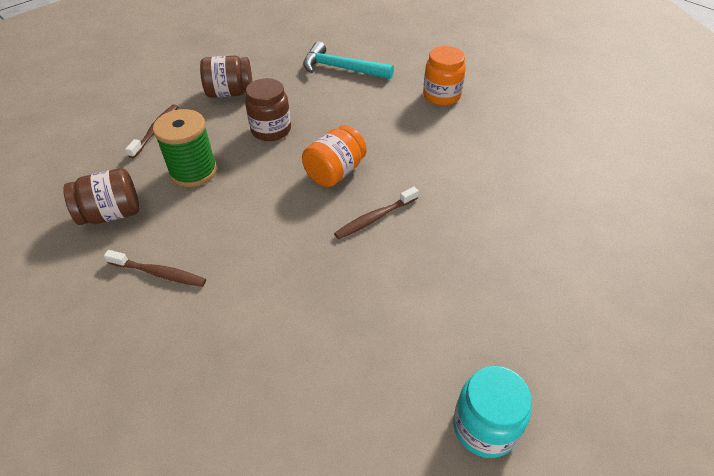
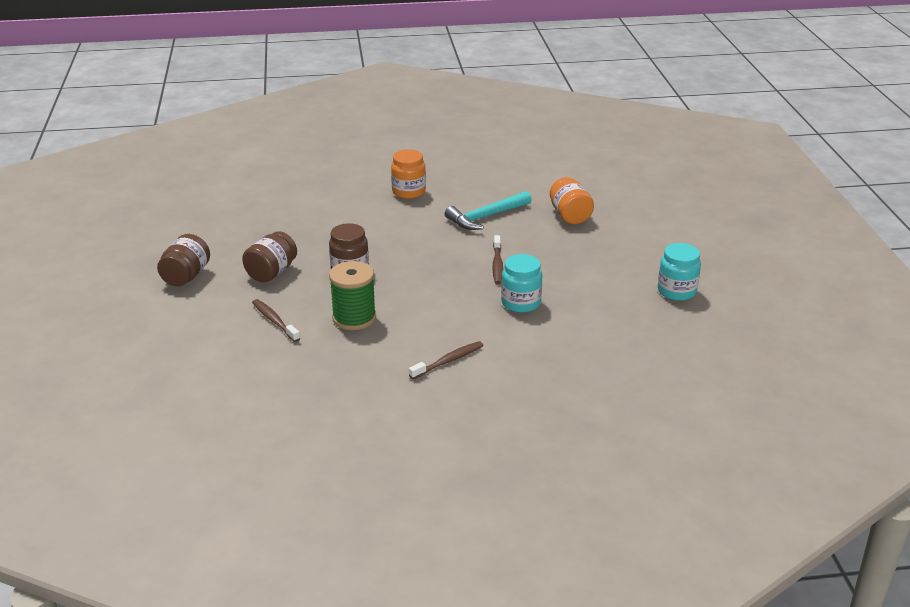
camera: 55 degrees left, 15 degrees down
(111, 214) = (357, 367): brown jar -> brown jar (186, 276)
(316, 275) = (521, 303): none -> turquoise jar
(335, 172) = (434, 262): orange jar -> orange jar (570, 215)
(341, 68) = (314, 215): turquoise hammer -> turquoise hammer (485, 217)

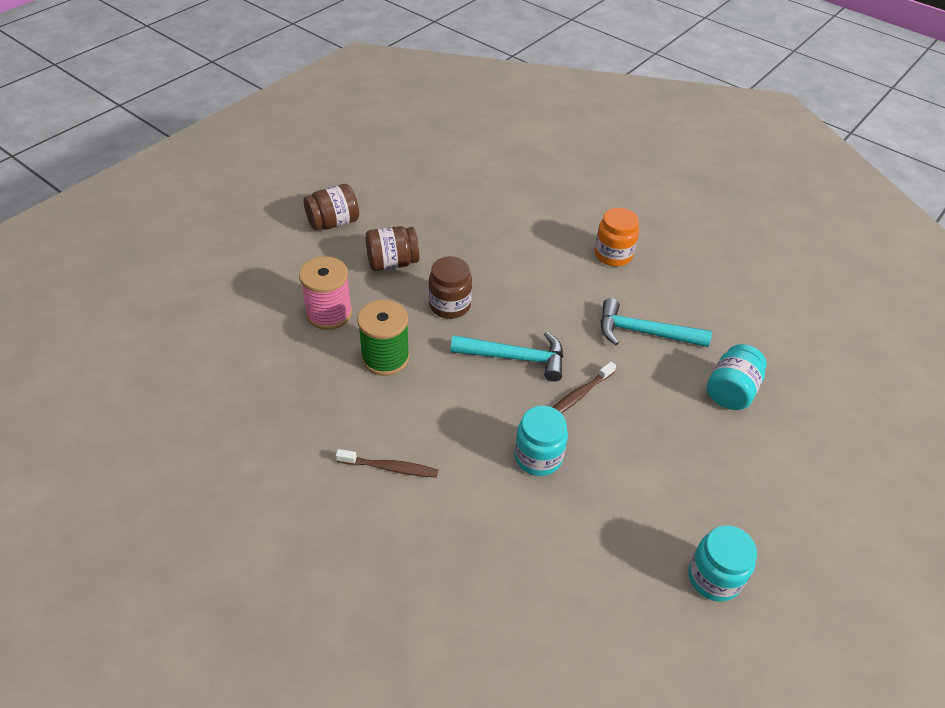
camera: 45 degrees right, 15 degrees up
(274, 321) = (329, 313): brown toothbrush -> pink spool
(434, 270) = (516, 358): none -> turquoise hammer
(570, 215) = (731, 391): orange jar -> turquoise jar

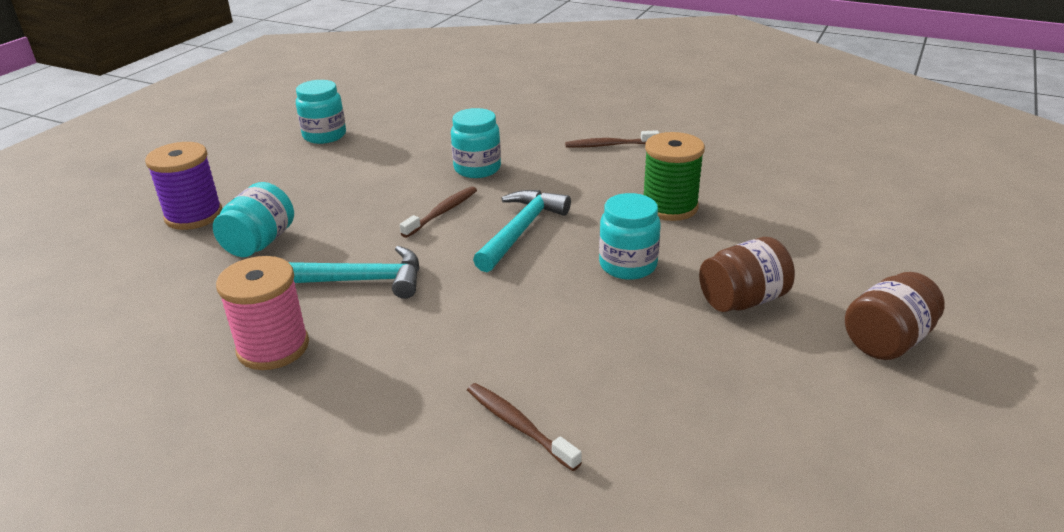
camera: 170 degrees right, 15 degrees down
(329, 313) = (769, 232): pink spool -> pink spool (273, 347)
(450, 305) = (628, 265): brown jar -> turquoise jar
(516, 358) = (521, 230): turquoise hammer -> turquoise hammer turned 120 degrees clockwise
(551, 219) = (519, 426): none -> brown toothbrush
(613, 255) = (397, 380): orange jar -> none
(805, 443) = (194, 216): none -> purple spool

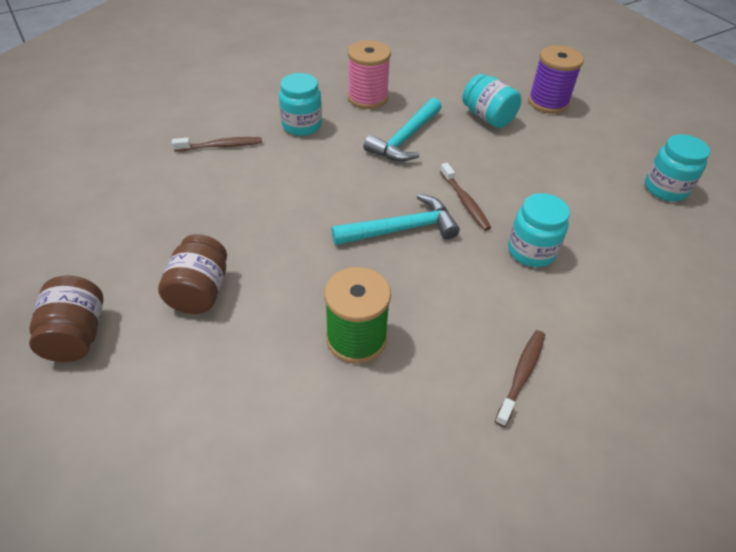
camera: 120 degrees right, 15 degrees up
(521, 230) = (401, 229): turquoise hammer -> turquoise hammer turned 75 degrees counterclockwise
(628, 265) = (301, 258): turquoise jar -> turquoise jar (302, 125)

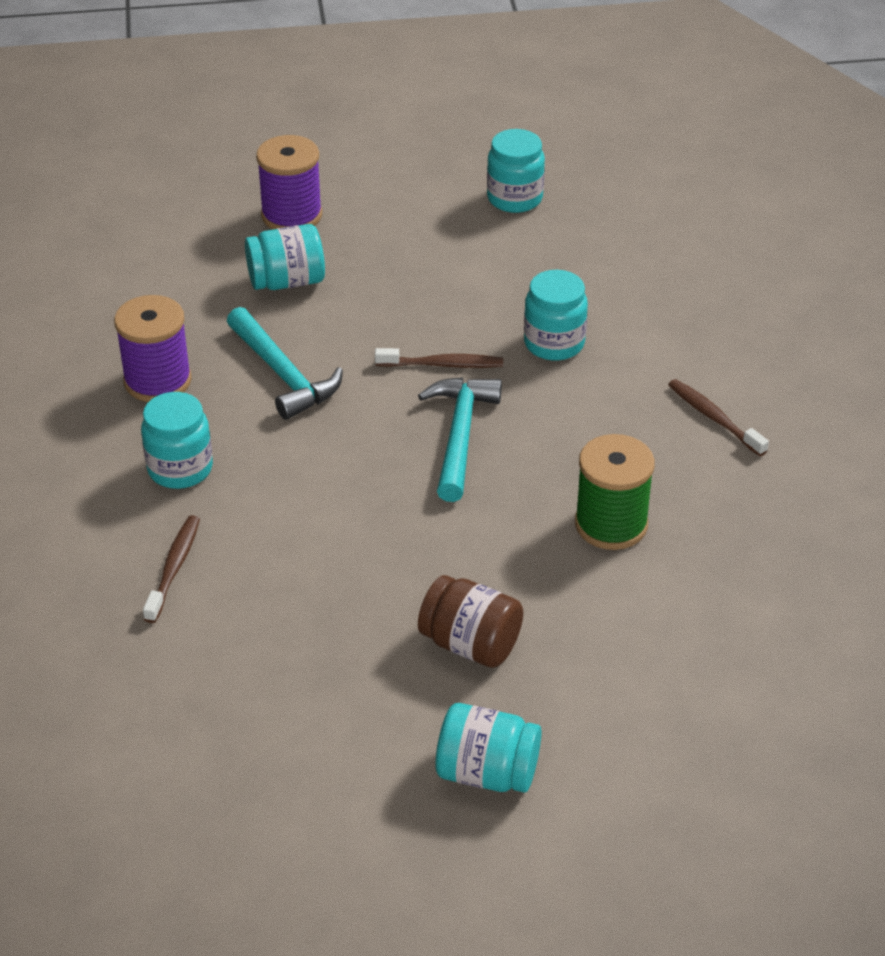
camera: 65 degrees left, 5 degrees down
(77, 335) = (487, 772): brown jar -> turquoise jar
(367, 98) = (157, 381): pink spool -> purple spool

